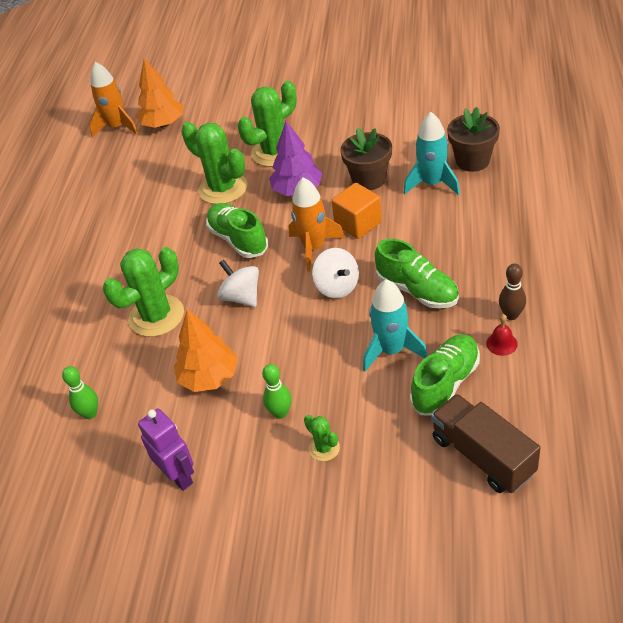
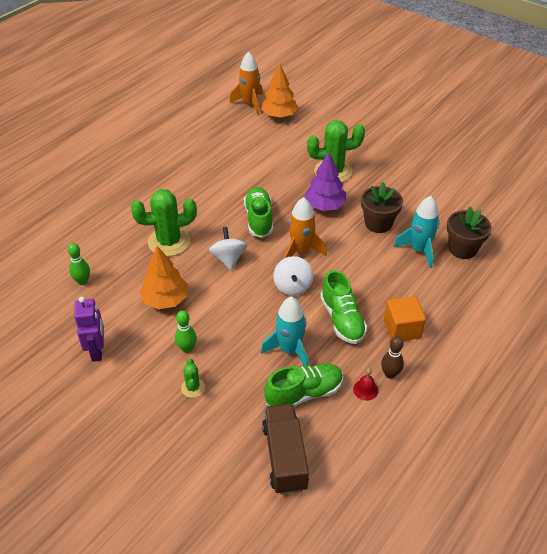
camera: 25 degrees right, 0 degrees up
(223, 188) = (279, 179): green cactus -> none
(358, 224) = (344, 251): orange cube -> orange cube (402, 329)

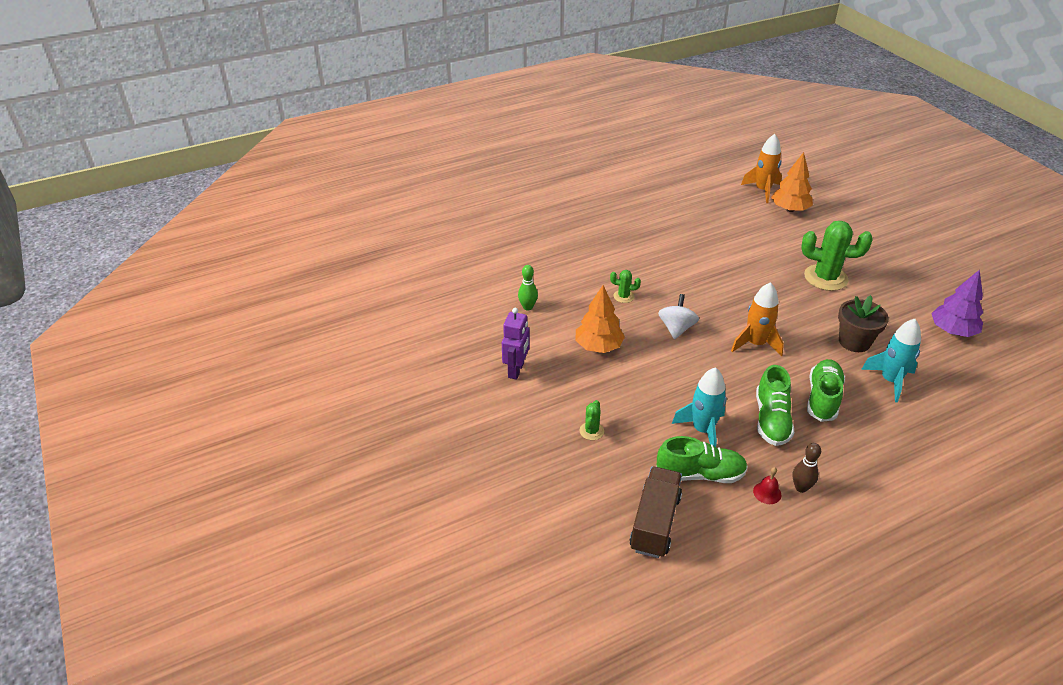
camera: 25 degrees right, 5 degrees down
(169, 242) = (623, 296): green cactus -> green cactus, size x0.47
(187, 348) = (600, 395): green bowling pin -> none
(259, 219) = (724, 301): green shoe -> green shoe (822, 398)
(293, 286) = (732, 373): white spinning top -> none
(325, 206) = (801, 308): purple tree -> purple tree (952, 331)
(402, 329) = (834, 450): orange cube -> none
(462, 249) = (943, 394): brown flower pot -> none

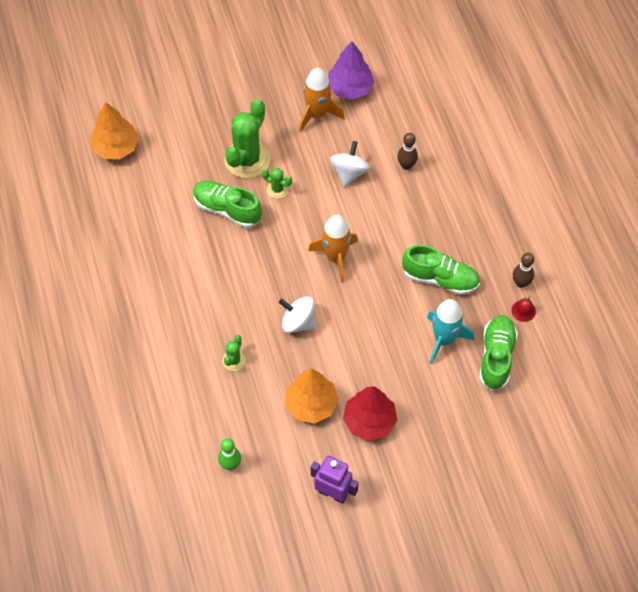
camera: 80 degrees left, 20 degrees up
(591, 431) = (431, 437): green cactus -> green cactus (277, 189)
(594, 386) = (369, 421): none -> red tree
(655, 523) = (545, 408): brown truck -> none
(762, 190) = (69, 161): orange rocket -> orange rocket (317, 114)
(822, 398) = (419, 227): green shoe -> green shoe (227, 209)
(854, 342) = (349, 173): brown flower pot -> white spinning top
(890, 381) = (406, 165): turquoise rocket -> brown bowling pin

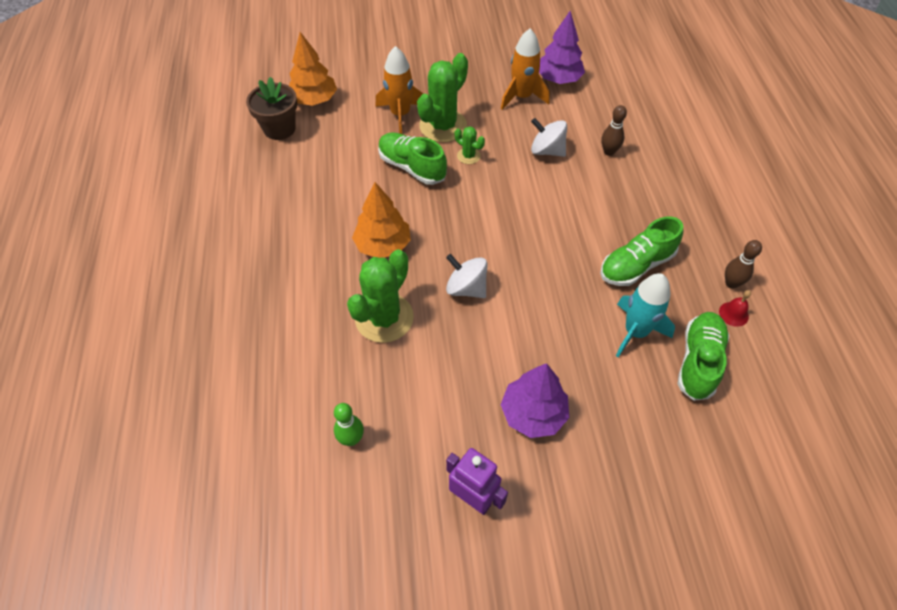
camera: 10 degrees right, 5 degrees down
(91, 185) = (279, 128): none -> brown flower pot
(234, 360) = (384, 318): green cactus -> green cactus, size x2.11
(311, 404) = (465, 382): orange tree -> orange tree (383, 245)
(336, 257) = (520, 228): orange rocket -> orange rocket (400, 114)
(349, 173) = (547, 151): white spinning top -> white spinning top turned 90 degrees counterclockwise
(369, 421) = (533, 413): red tree -> purple tree
(440, 278) = (636, 265): green shoe -> green shoe turned 120 degrees clockwise

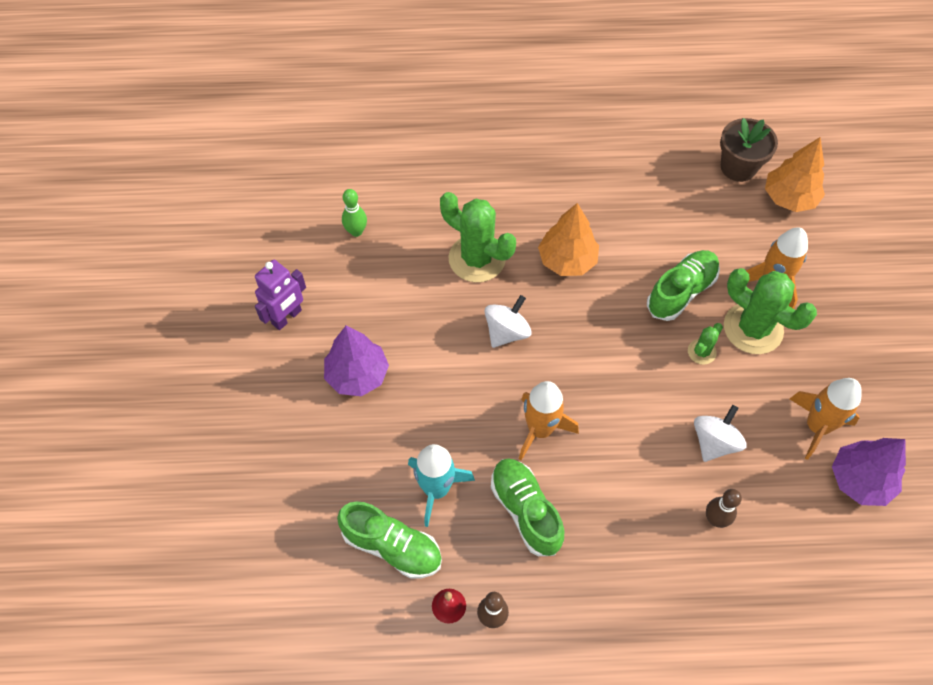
camera: 95 degrees right, 5 degrees up
(560, 259) = (540, 429): none -> orange rocket

